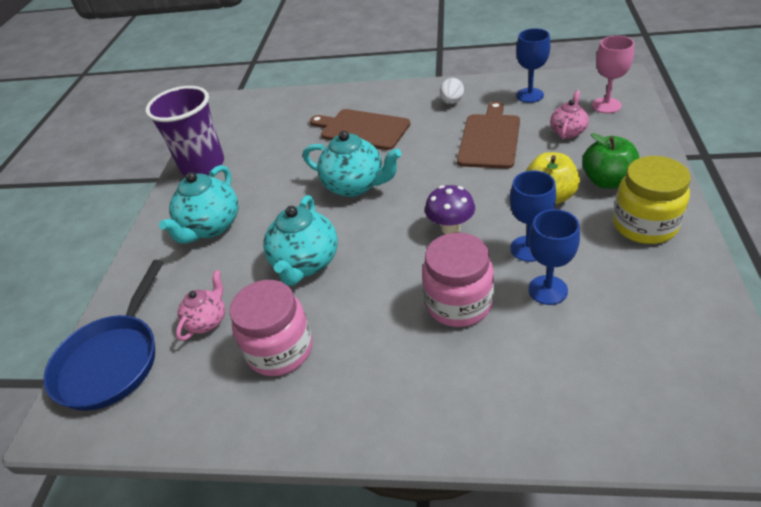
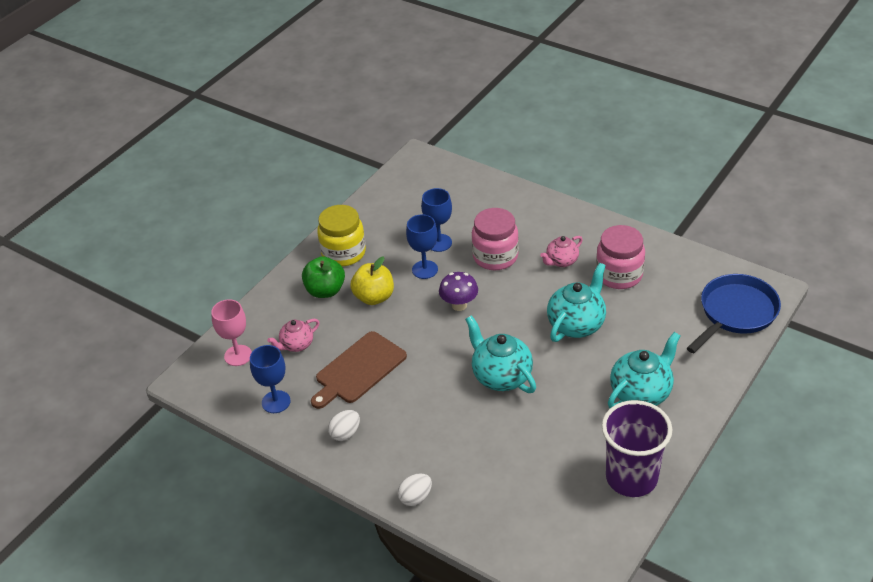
camera: 155 degrees left, 0 degrees up
(208, 321) = (662, 312): pink teapot -> pink teapot (561, 261)
(362, 129) = (452, 443): brown cutting board -> none
(364, 95) = (415, 497): none -> white egg

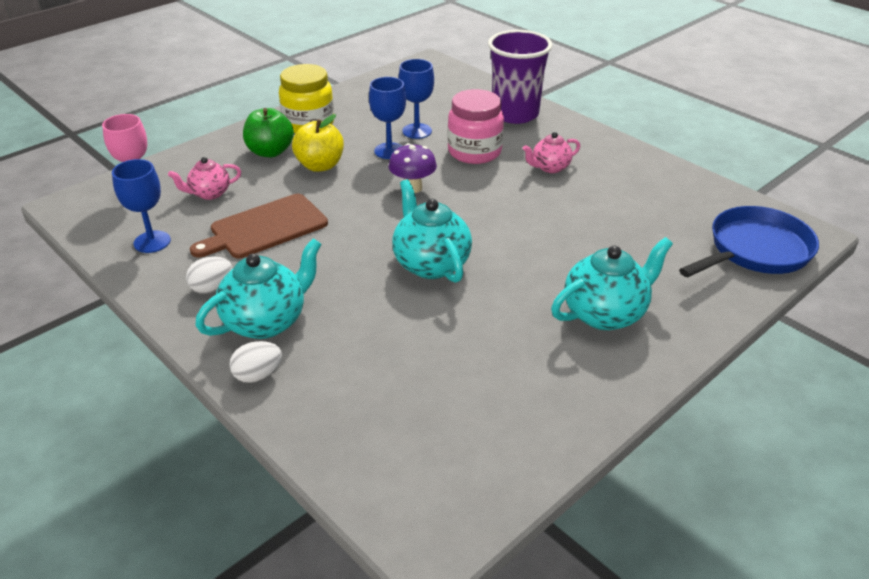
camera: 10 degrees right, 5 degrees down
(576, 324) = (546, 228): turquoise teapot -> turquoise teapot (266, 321)
(619, 275) = (615, 190): pink jar -> none
(631, 478) = (560, 411): purple cup -> purple cup (515, 114)

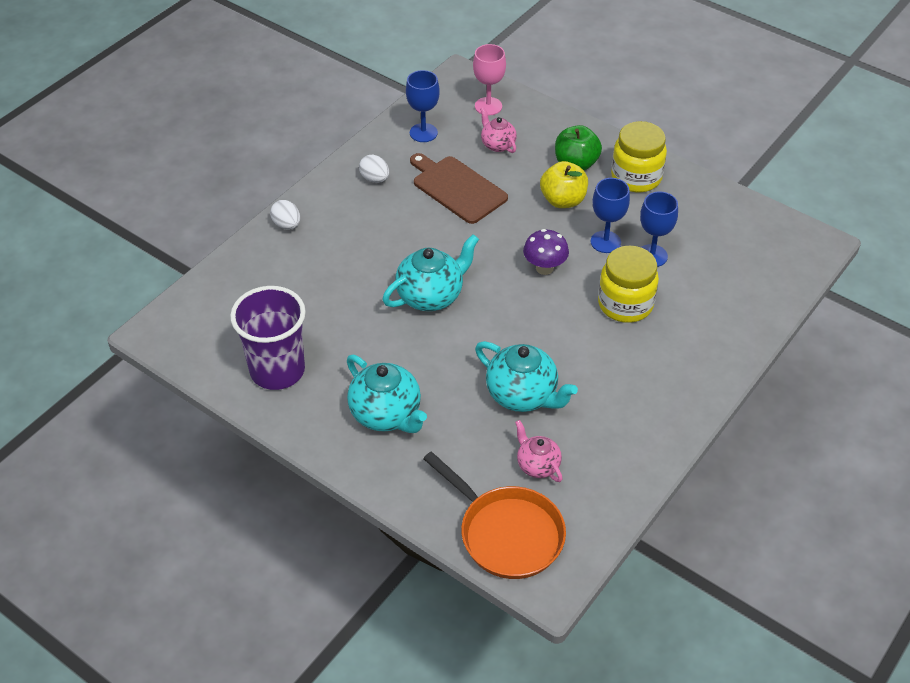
camera: 80 degrees right, 10 degrees up
(266, 321) = (342, 216): turquoise teapot -> turquoise teapot (522, 395)
(474, 152) = (625, 304): pink jar -> yellow jar
(515, 114) = (720, 329): purple cup -> purple cup (277, 370)
(550, 167) = (614, 365): pink teapot -> pink teapot (537, 465)
(755, 250) = (506, 533): blue pan -> orange pan

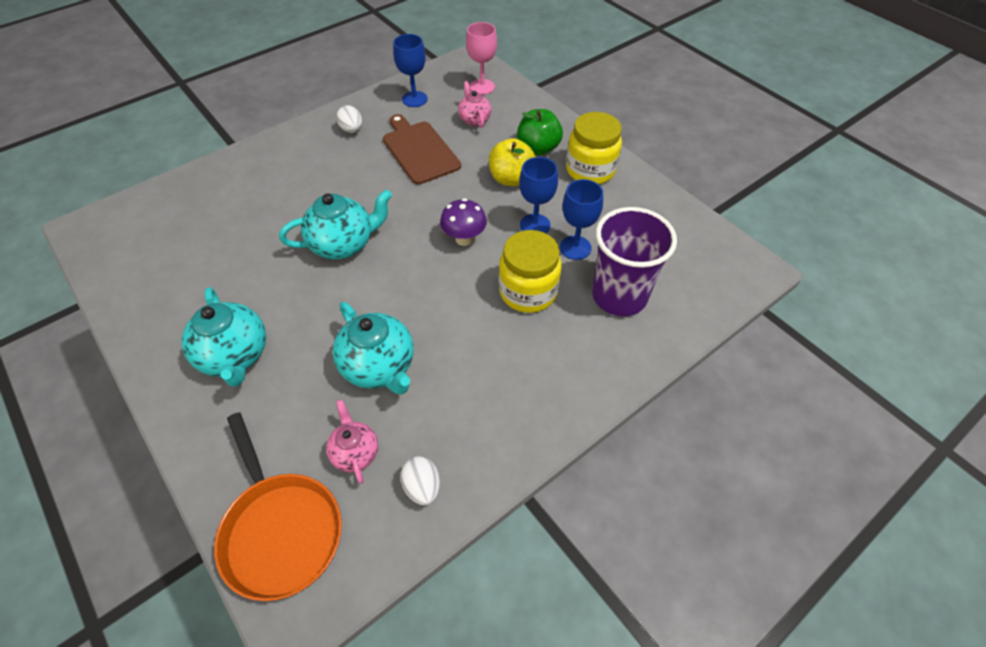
camera: 15 degrees right, 5 degrees up
(277, 370) = (163, 287): purple cup -> purple cup (619, 296)
(287, 225) = (254, 155): white egg -> white egg (422, 487)

